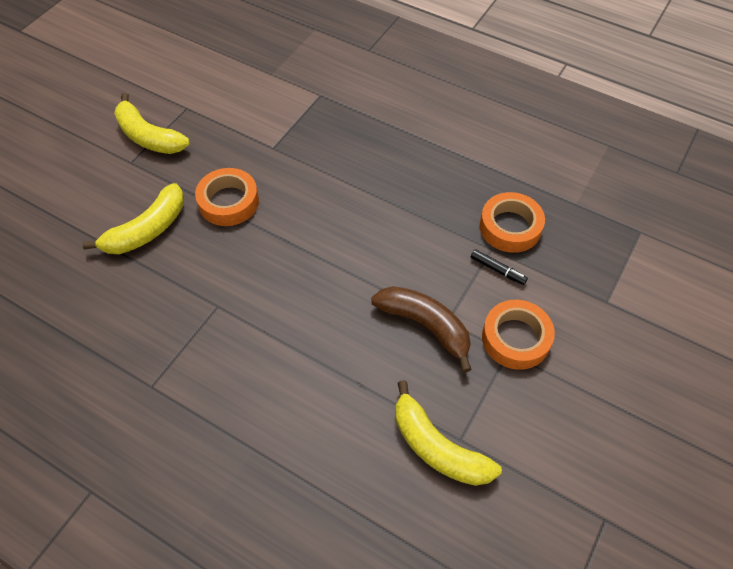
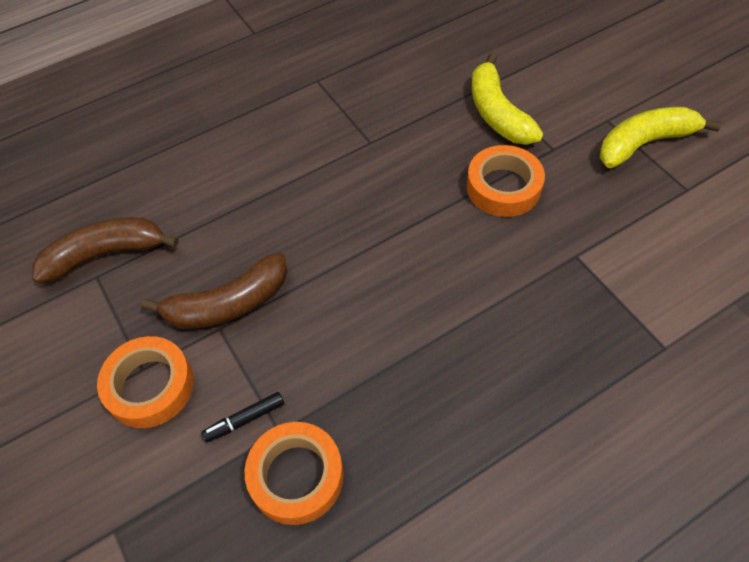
camera: 120 degrees right, 0 degrees up
(437, 447) = (105, 254): yellow banana -> brown banana

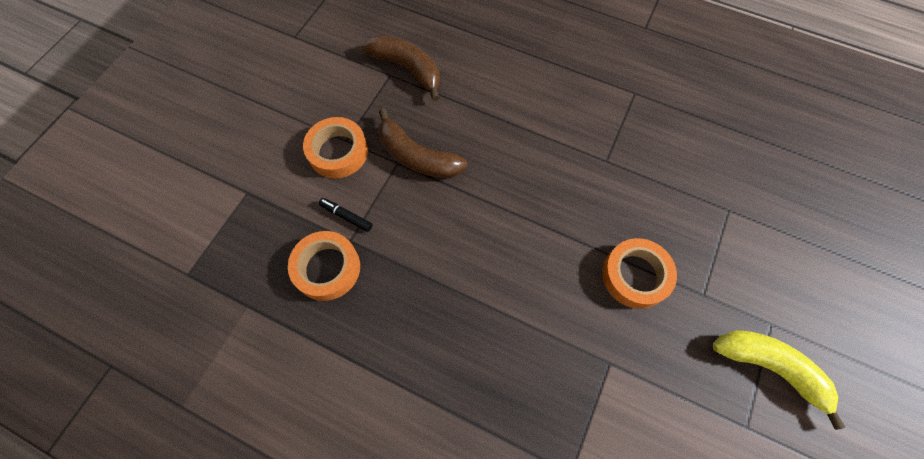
camera: 55 degrees right, 10 degrees up
(497, 113) = (706, 233): yellow banana -> none

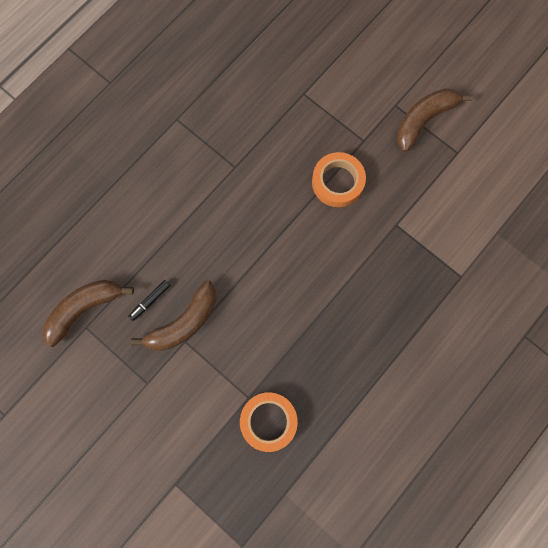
camera: 75 degrees left, 10 degrees up
(338, 152) = (157, 393): orange tape -> none
(346, 216) = (225, 396): black marker -> black marker (150, 301)
(770, 368) = (424, 120): yellow banana -> brown banana

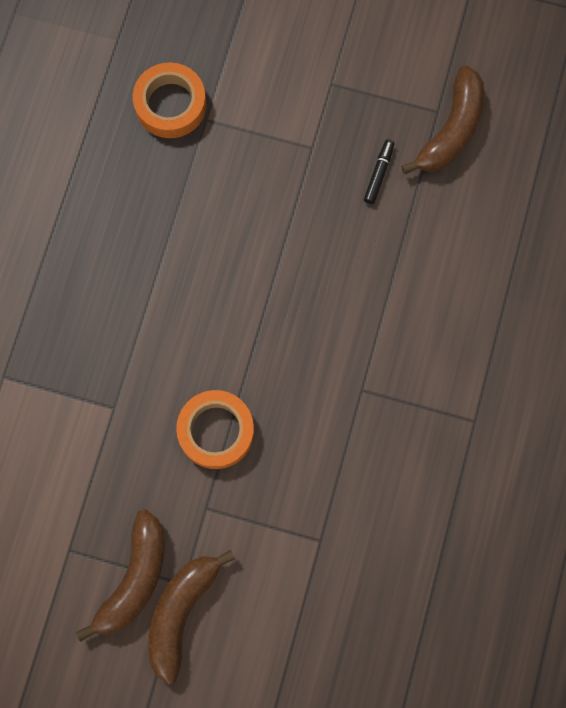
camera: 155 degrees right, 0 degrees up
(184, 322) = (324, 167): brown banana -> brown banana (181, 612)

